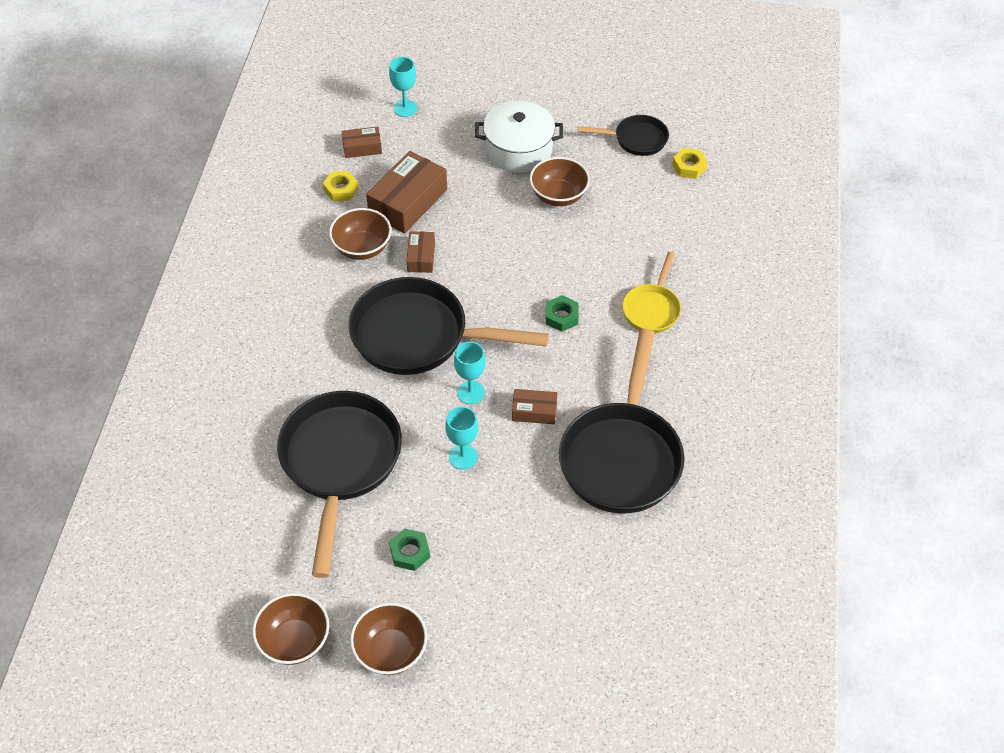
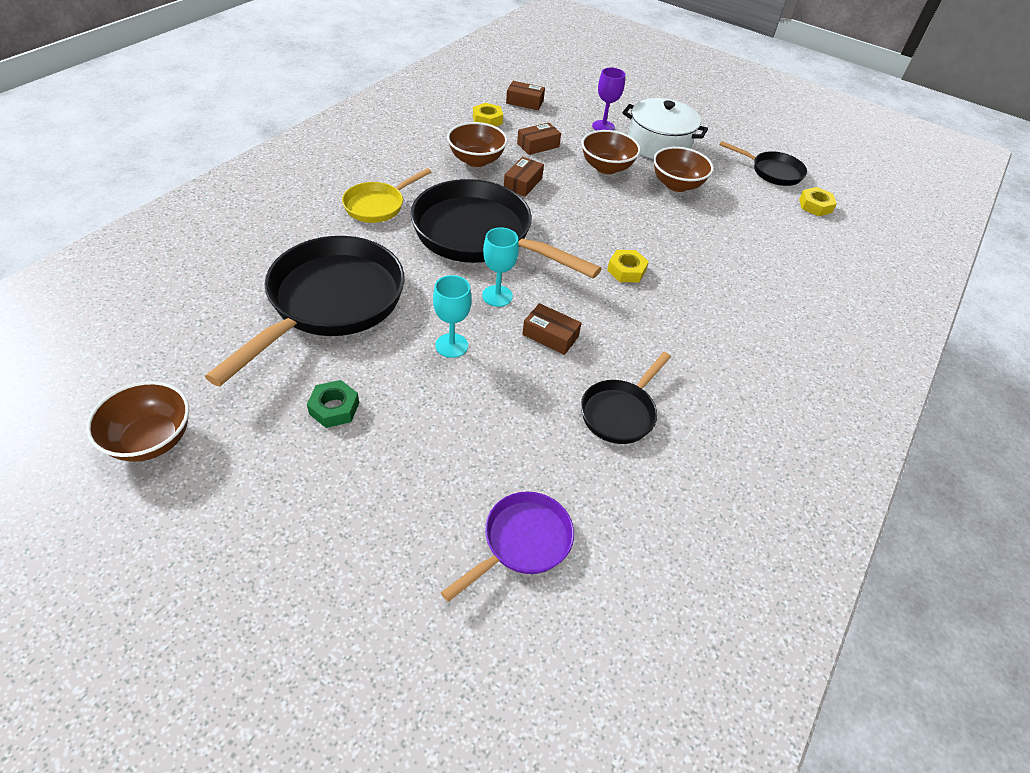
camera: 20 degrees right, 5 degrees down
(391, 650) = (237, 497): brown bowl -> brown bowl (606, 167)
(405, 108) = (577, 91): turquoise goblet -> none
(408, 202) = (538, 145): brown box -> brown box, size x0.53
(455, 148) = (603, 126): none -> purple goblet
(561, 316) = (626, 270): green nut -> yellow nut
(605, 588) = (522, 542): none -> purple pan
(622, 456) = (620, 412): black pan -> black pan, size x0.51
(652, 308) = (723, 297): yellow pan -> yellow pan (378, 205)

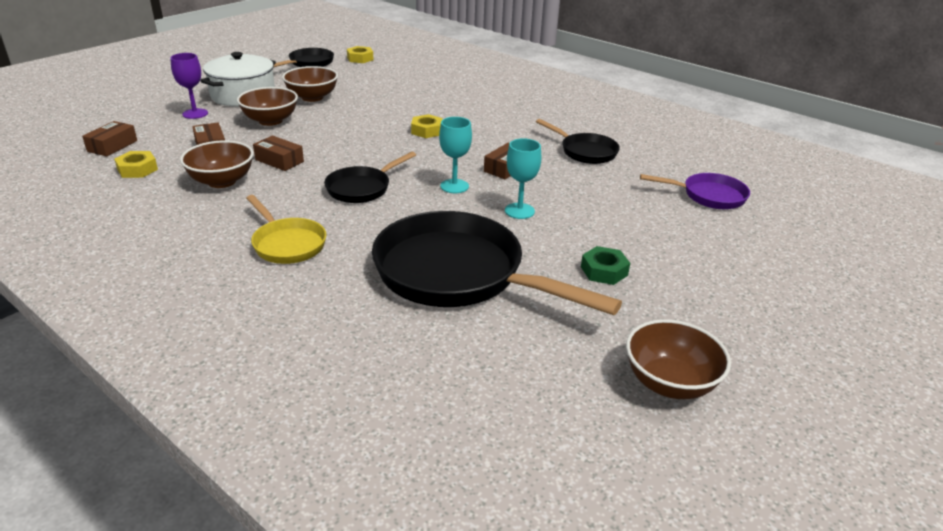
camera: 80 degrees left, 15 degrees down
(480, 235) = (362, 188): black pan -> black pan, size x0.51
(522, 542) = (708, 196): purple pan -> purple pan turned 135 degrees clockwise

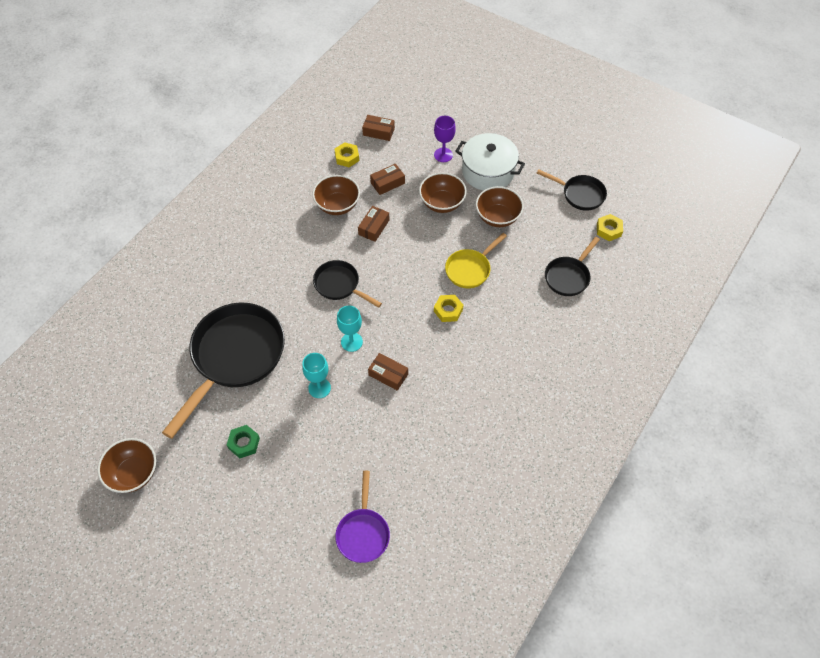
camera: 85 degrees right, 25 degrees up
(287, 244) = (263, 261): yellow pan -> yellow pan (470, 269)
(585, 152) = (432, 435): black pan -> black pan (568, 276)

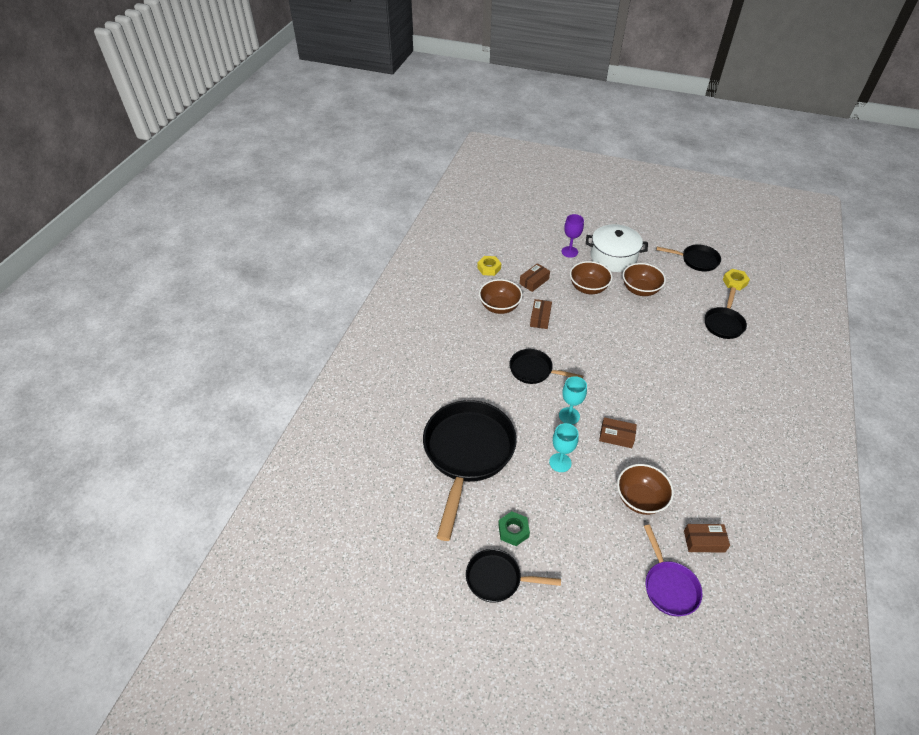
camera: 15 degrees left, 10 degrees down
(133, 473) = (416, 588): brown bowl -> brown bowl (640, 499)
(209, 484) = (498, 579): none -> black pan
(378, 132) = (506, 244): brown box -> brown box (704, 541)
(448, 310) = (639, 371): yellow nut -> none
(470, 269) = (640, 334): yellow pan -> none

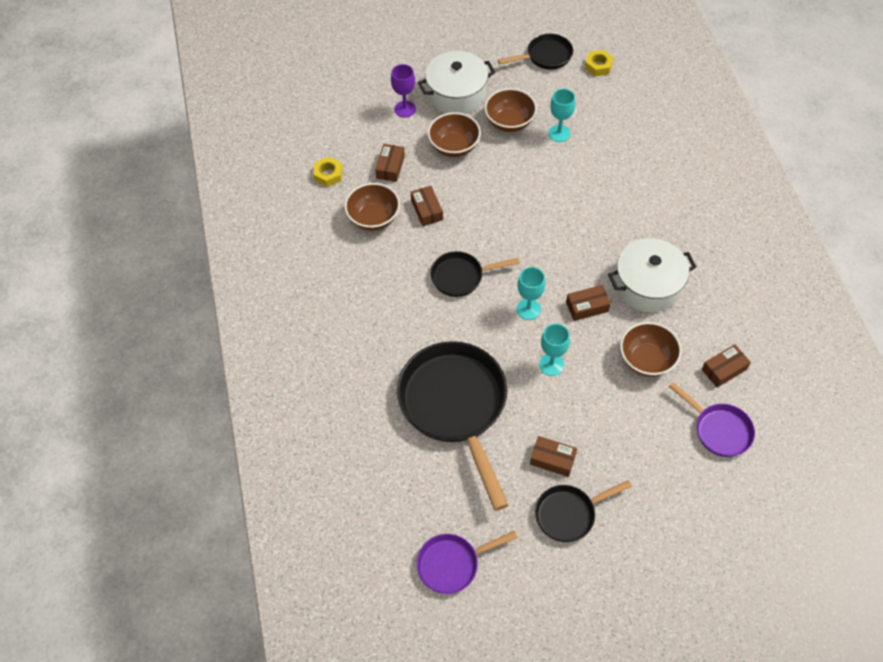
camera: 30 degrees left, 10 degrees up
(384, 562) = (452, 564): none -> purple pan
(513, 531) = (552, 459): green nut -> brown box
(674, 312) = (559, 133): none -> turquoise goblet
(677, 445) = (648, 285): none -> white pot
(724, 323) = (615, 123): black pan -> none

